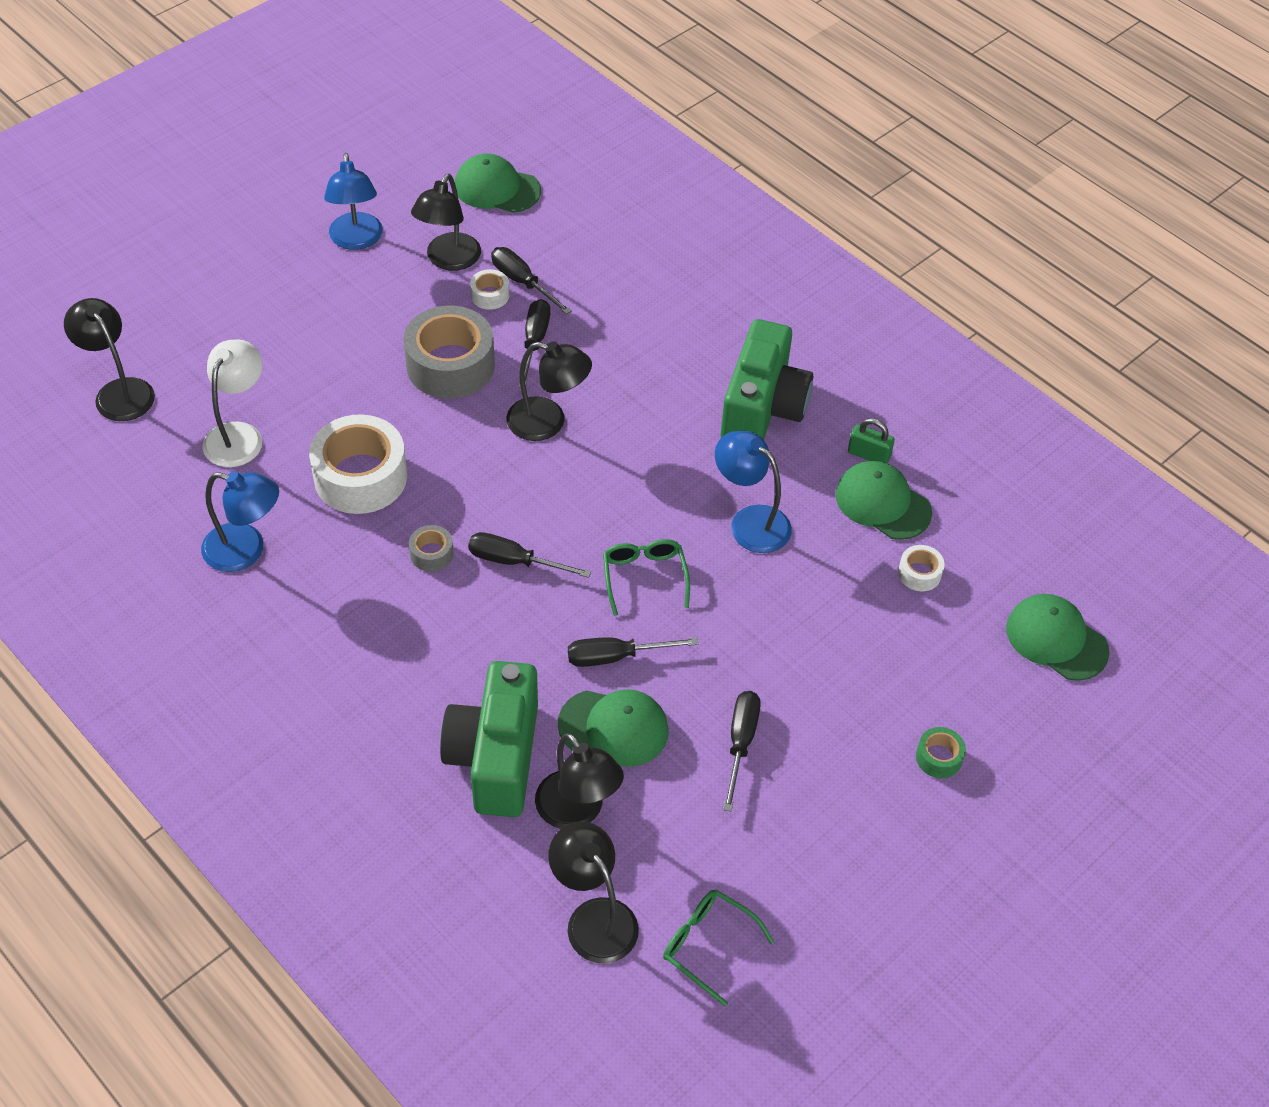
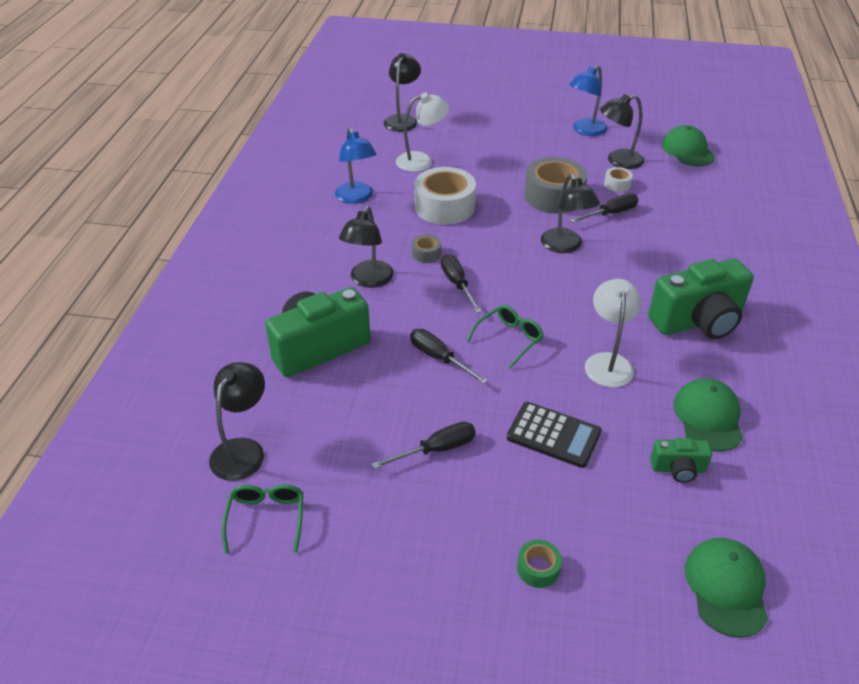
camera: 55 degrees right, 10 degrees down
(522, 282) = (642, 189): black screwdriver -> none
(577, 811) = (313, 401): black lamp -> black lamp (368, 280)
(614, 728) = (388, 384): green cap -> none
(750, 522) = (608, 362): blue lamp -> white lamp
(803, 635) = (553, 435): none -> black calculator
(869, 455) = (736, 389): green padlock -> none
(919, 573) = (678, 469): white tape -> green camera

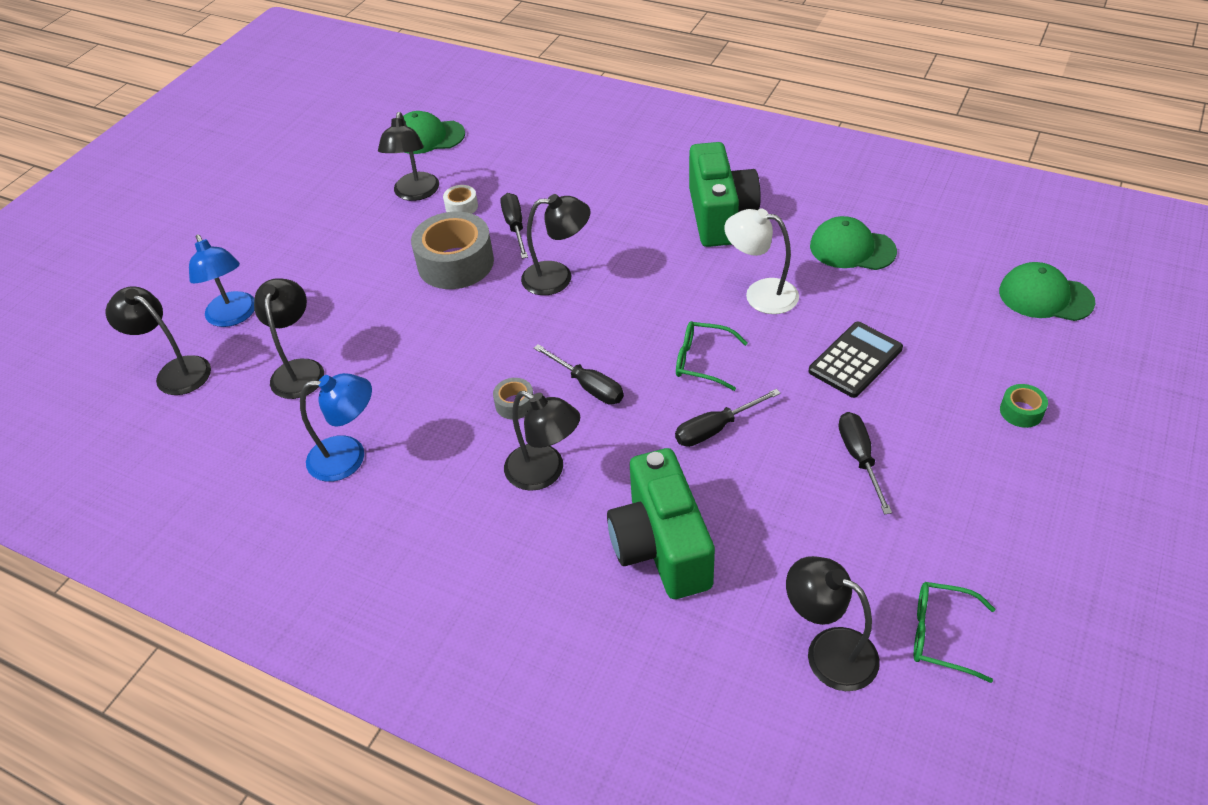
camera: 70 degrees left, 5 degrees up
(421, 161) = (299, 370): white lamp -> black lamp
(444, 207) = (422, 367): white tape -> none
(457, 284) = (588, 386): black screwdriver -> black screwdriver turned 135 degrees counterclockwise
(509, 339) = (702, 361): green glasses -> green glasses turned 45 degrees counterclockwise
(585, 130) = (332, 202): blue lamp -> blue lamp (234, 316)
(678, 469) = (912, 286): green camera -> none

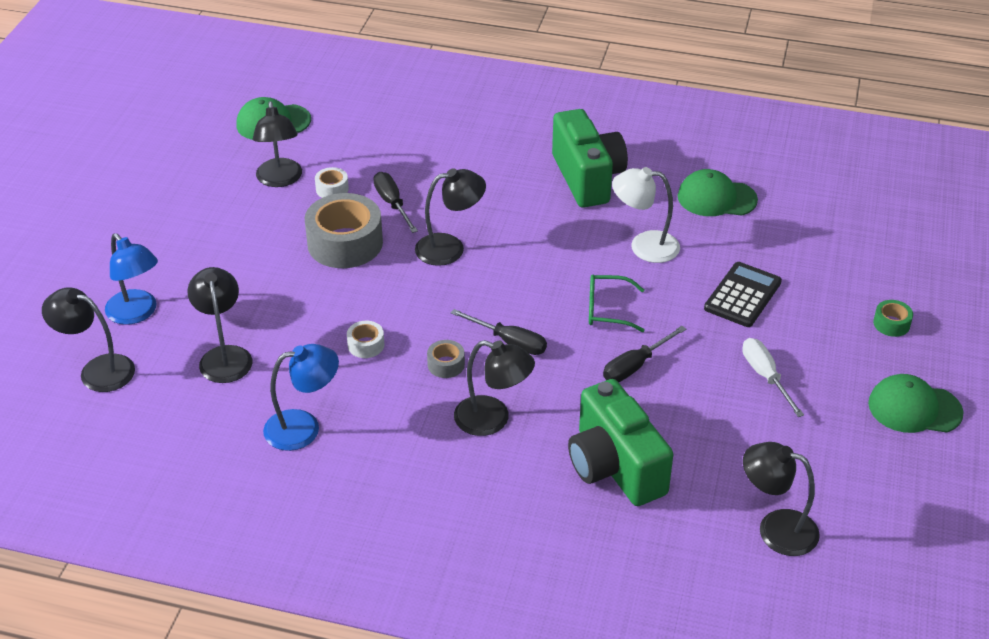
camera: 15 degrees left, 5 degrees down
(441, 373) = (366, 345): none -> white tape
(859, 458) = (765, 376): black screwdriver -> white screwdriver
(940, 635) = (862, 504): green glasses -> none
(1045, 297) = (893, 226): green cap -> green cap (914, 408)

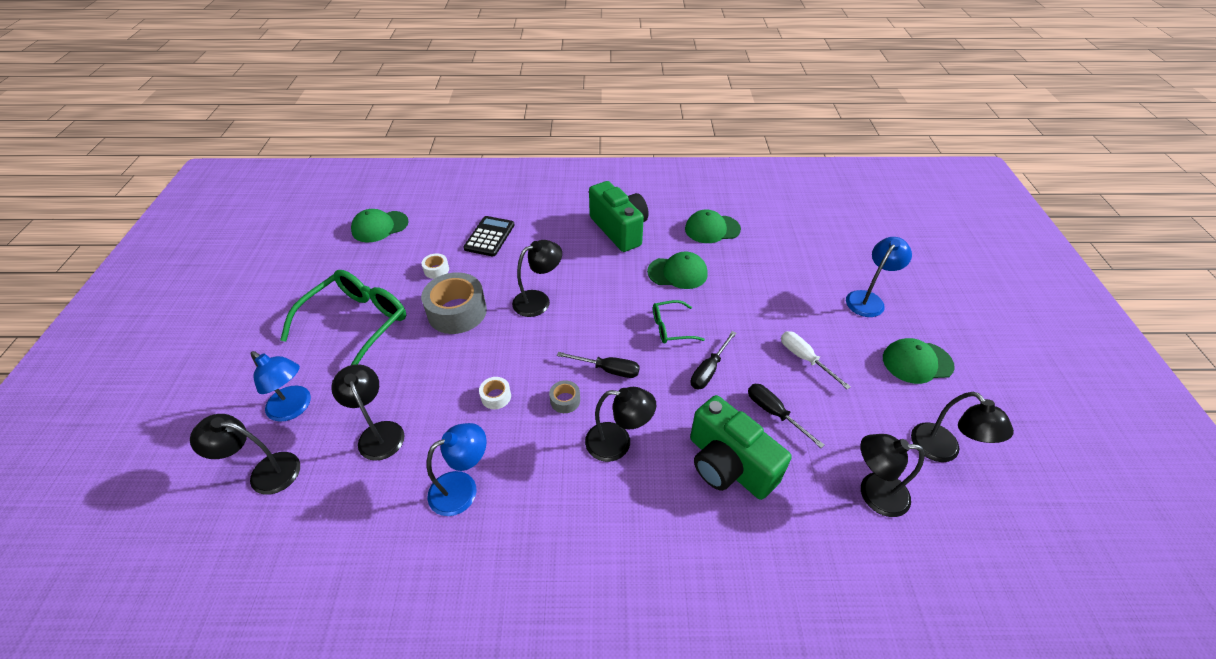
camera: 15 degrees left, 5 degrees up
(222, 236) = (357, 324): none -> green glasses
(280, 180) = (394, 270): black lamp -> black lamp (942, 450)
(392, 204) = (485, 273): black screwdriver -> black screwdriver (774, 413)
(644, 246) = (677, 273): white lamp -> green cap
(742, 295) = (760, 297): black calculator -> black calculator (489, 237)
(891, 324) = (868, 299): green tape -> blue lamp

